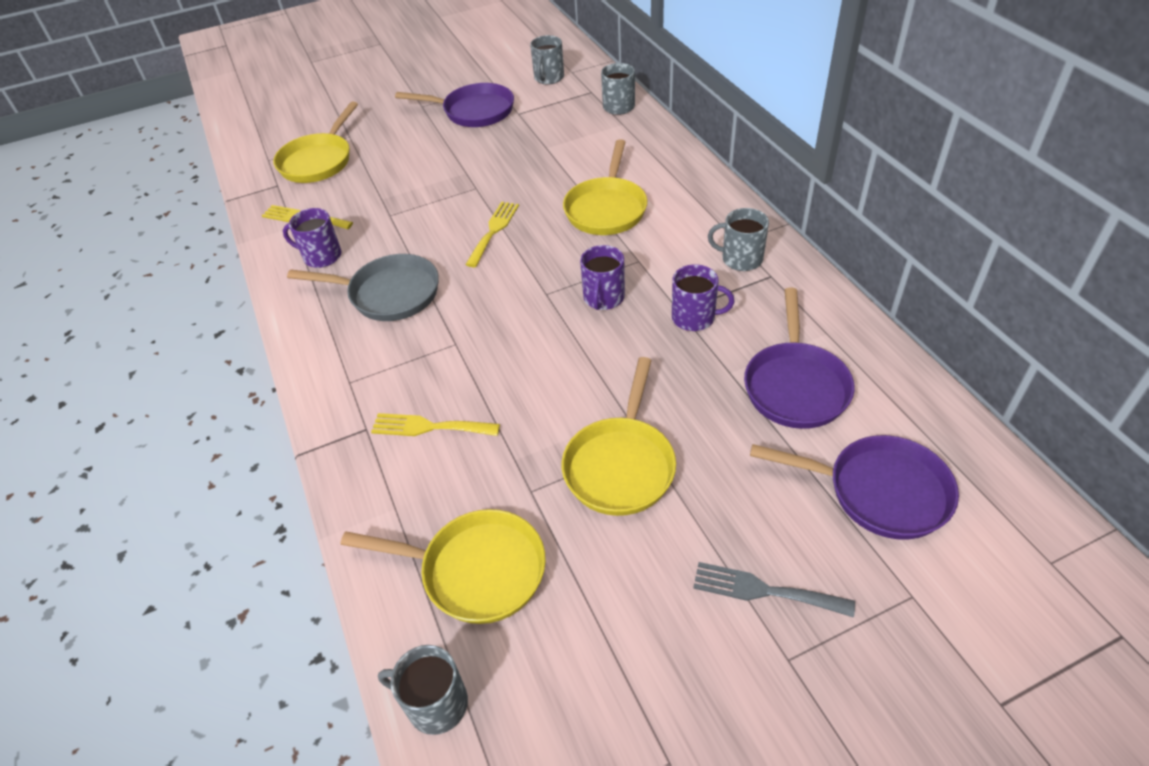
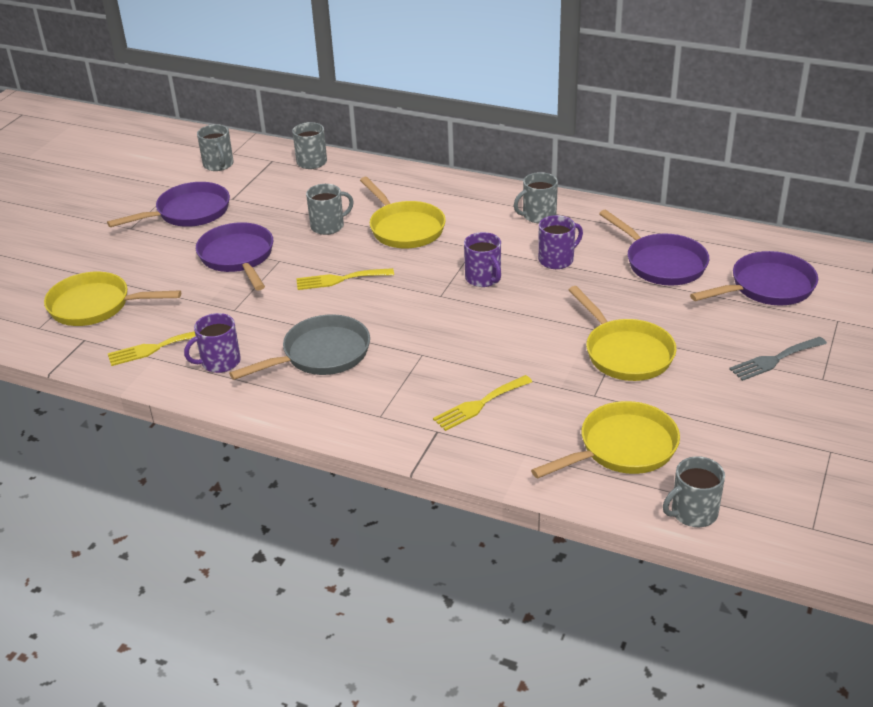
camera: 45 degrees left, 10 degrees down
(318, 161) = (96, 306): yellow pan -> yellow pan turned 120 degrees clockwise
(453, 169) = (238, 257): none -> purple pan
(493, 231) = (340, 279): yellow fork -> yellow fork turned 75 degrees counterclockwise
(551, 174) = (328, 226): none -> grey mug

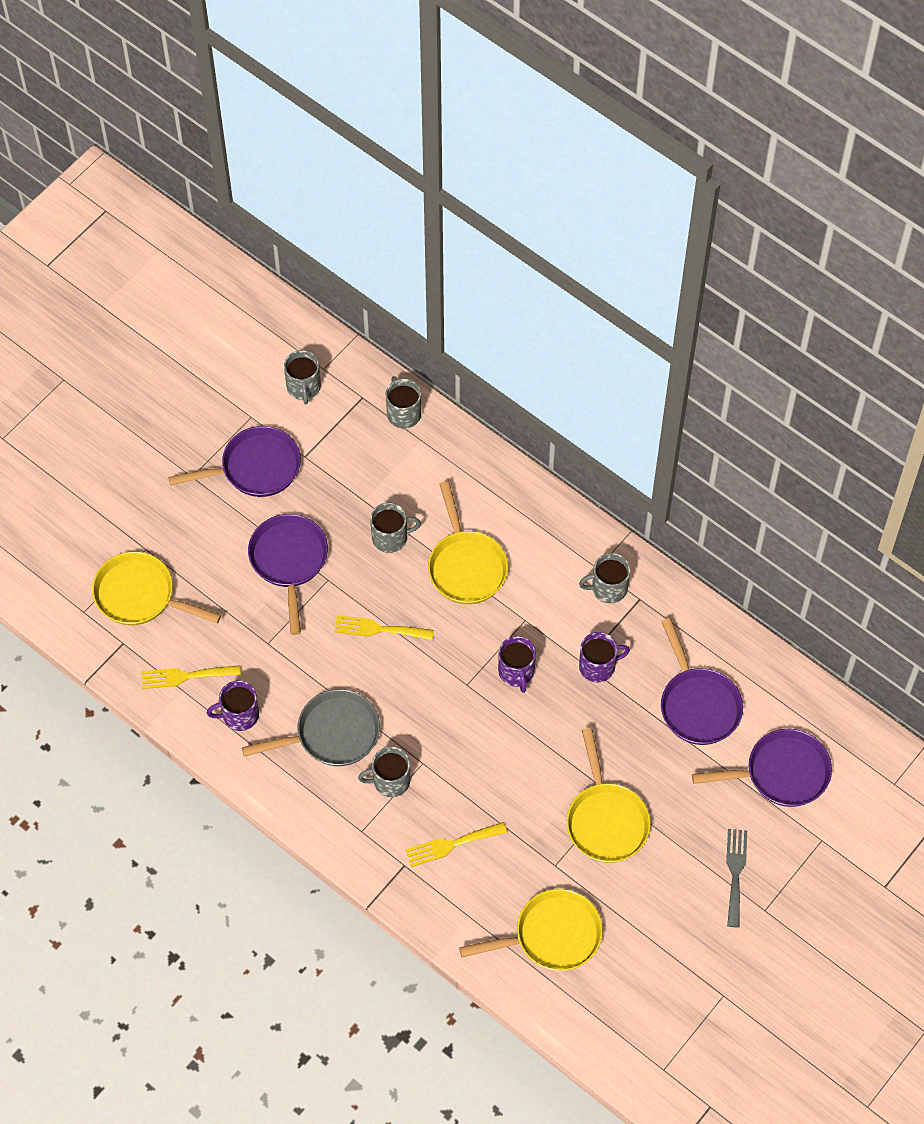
camera: 15 degrees right, 25 degrees up
(693, 512) = (577, 1023): grey mug -> grey mug (390, 781)
(774, 360) = (735, 873): grey fork -> grey fork turned 105 degrees clockwise

